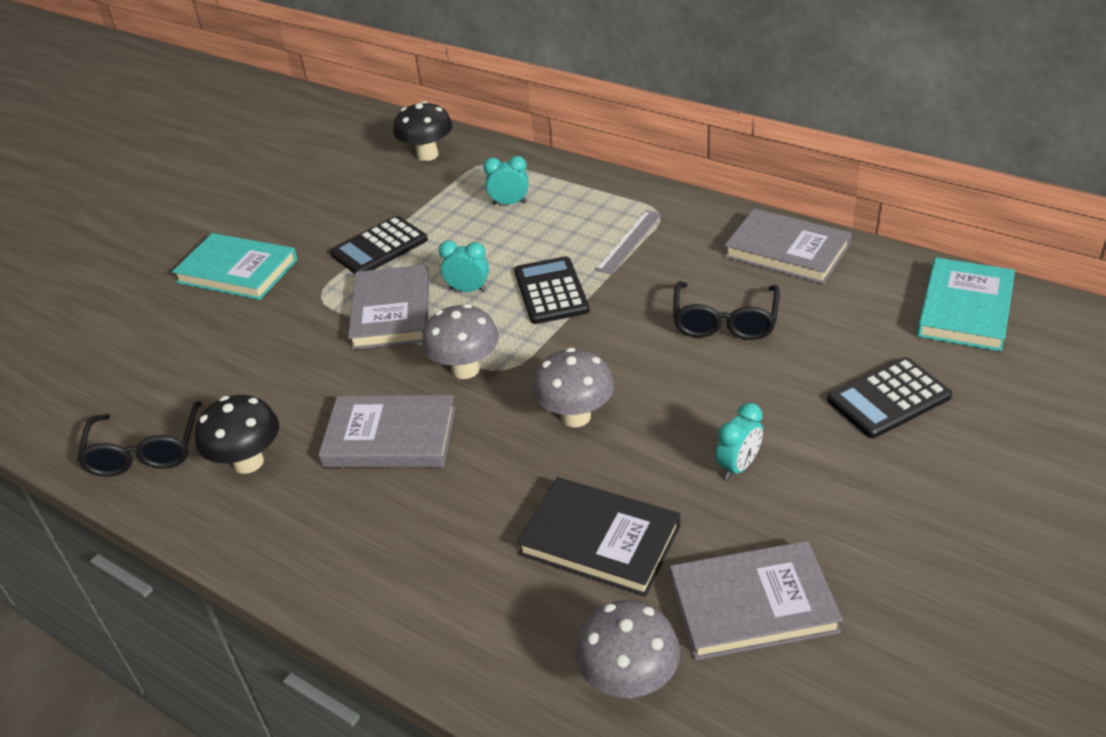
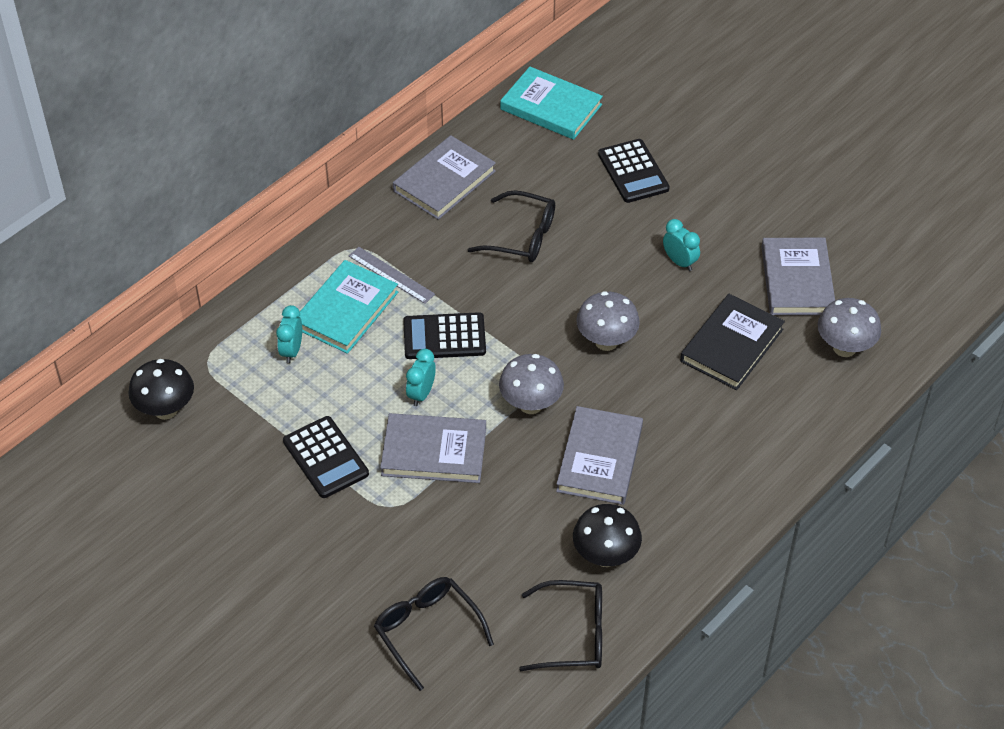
camera: 85 degrees left, 10 degrees up
(167, 346) = (427, 631): none -> black glasses
(237, 271) = (320, 578): turquoise book -> turquoise book (346, 310)

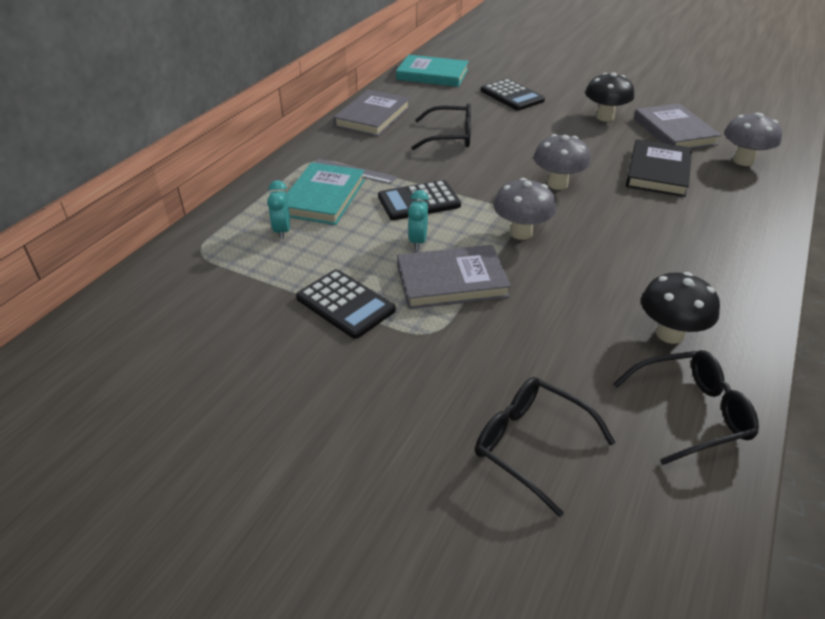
camera: 15 degrees left, 10 degrees down
(166, 410) = (164, 294): black mushroom -> black mushroom (604, 117)
(599, 459) = (608, 260): grey book -> none
(679, 262) = (580, 134): turquoise clock -> none

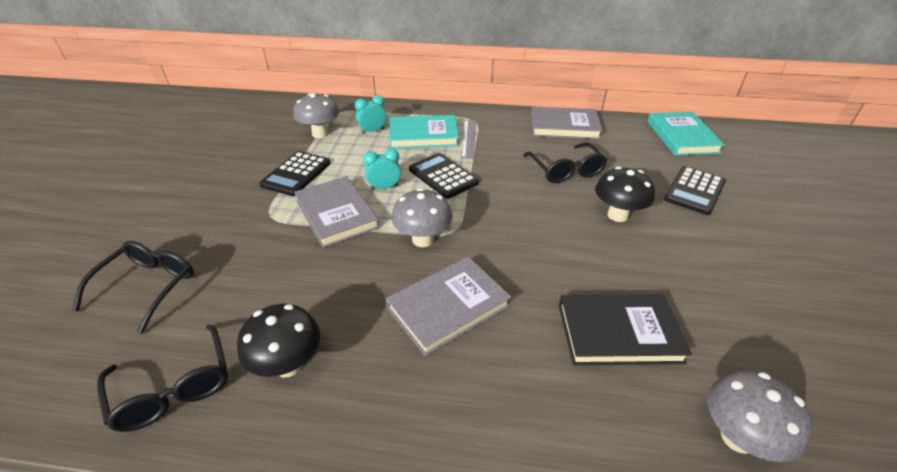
camera: 70 degrees right, 0 degrees up
(557, 184) = (526, 250): grey mushroom -> grey mushroom (320, 134)
(604, 117) = (721, 269): black mushroom -> black mushroom (617, 215)
(674, 131) = (753, 343): grey book -> grey book (448, 307)

